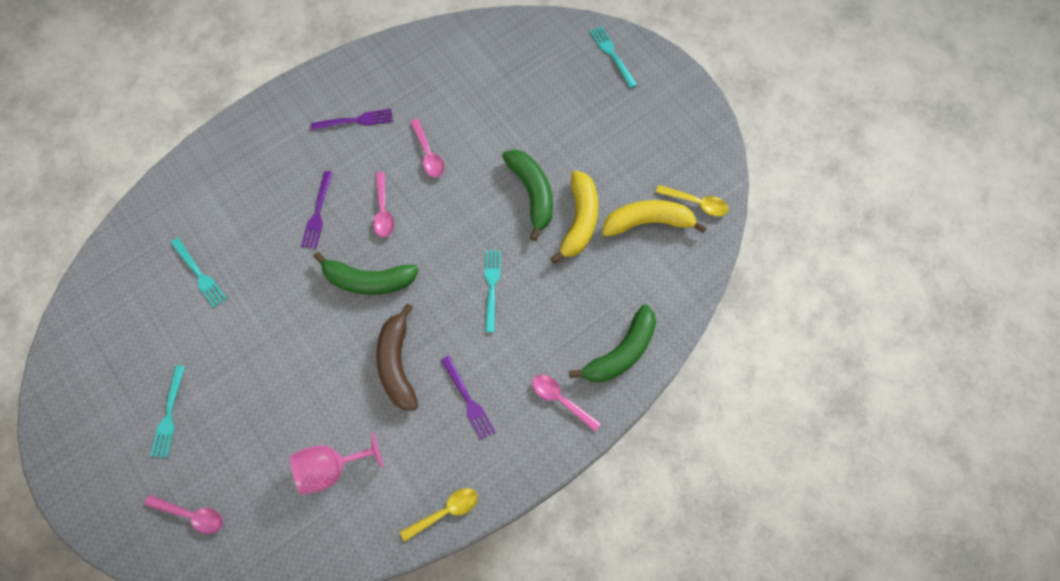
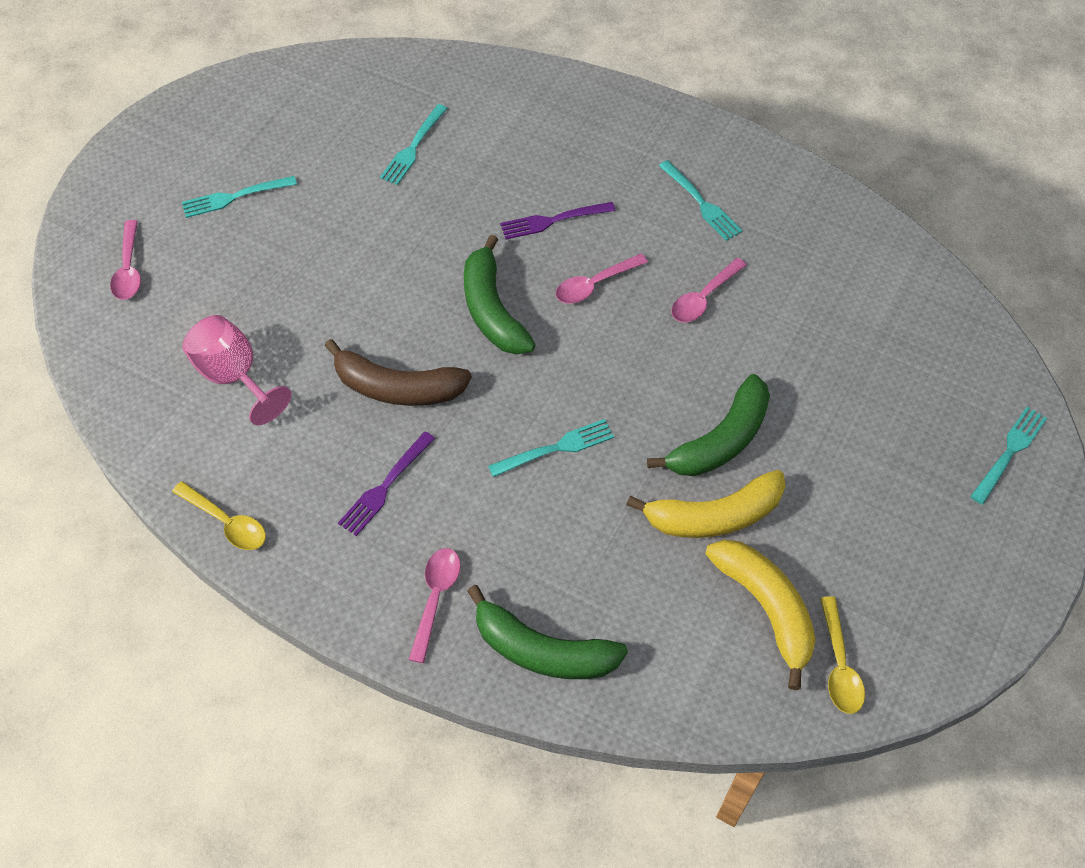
camera: 65 degrees right, 10 degrees down
(355, 120) = (701, 203): purple fork -> turquoise fork
(397, 364) = (397, 387): brown banana -> brown banana turned 135 degrees counterclockwise

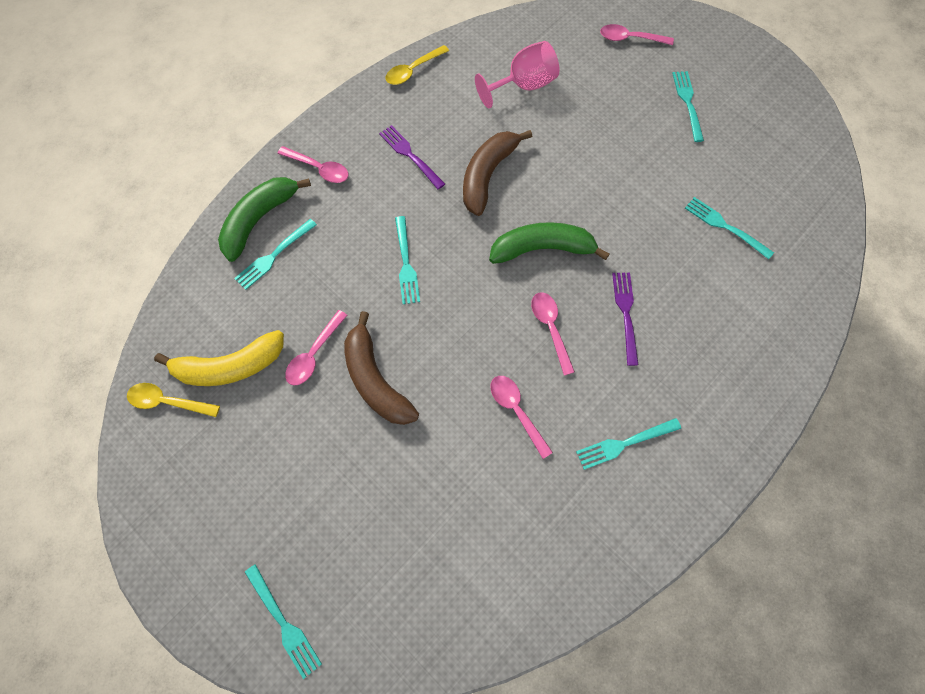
camera: 105 degrees right, 10 degrees up
(593, 610) = (274, 255): none -> turquoise fork
(714, 515) = (314, 354): yellow banana -> pink spoon
(720, 440) = (375, 380): green banana -> brown banana

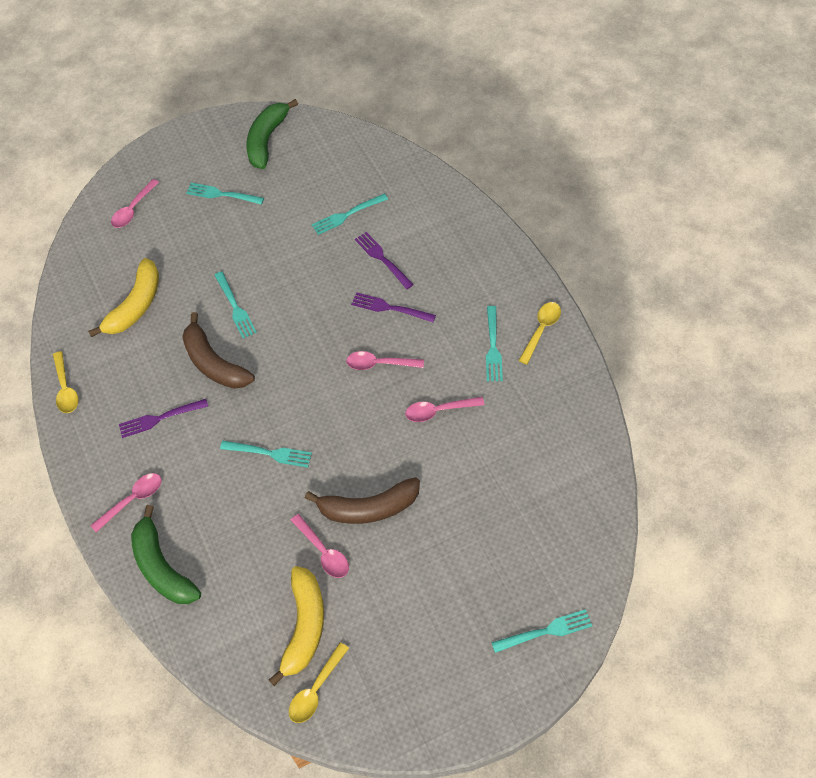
camera: 65 degrees left, 10 degrees down
(274, 255) = (208, 562): turquoise fork -> turquoise fork (235, 307)
(523, 86) = (135, 305): pink goblet -> yellow banana
(542, 249) = (306, 345): green banana -> green banana (267, 140)
(673, 493) = (541, 330): none -> yellow spoon
(686, 283) = (382, 259): none -> purple fork

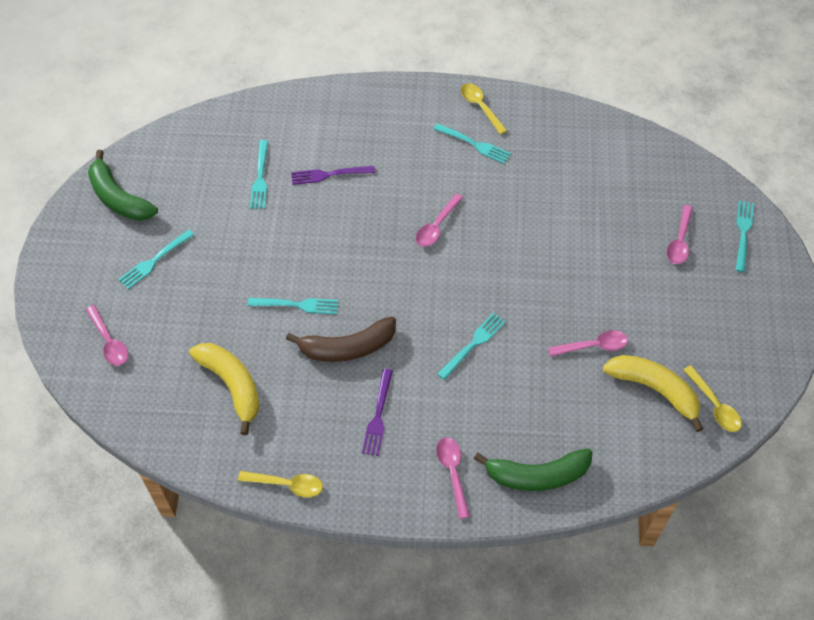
camera: 65 degrees left, 0 degrees up
(368, 508) = (571, 296): brown banana -> none
(390, 308) = (385, 193): purple fork -> none
(438, 411) = (511, 208): pink spoon -> pink spoon (679, 241)

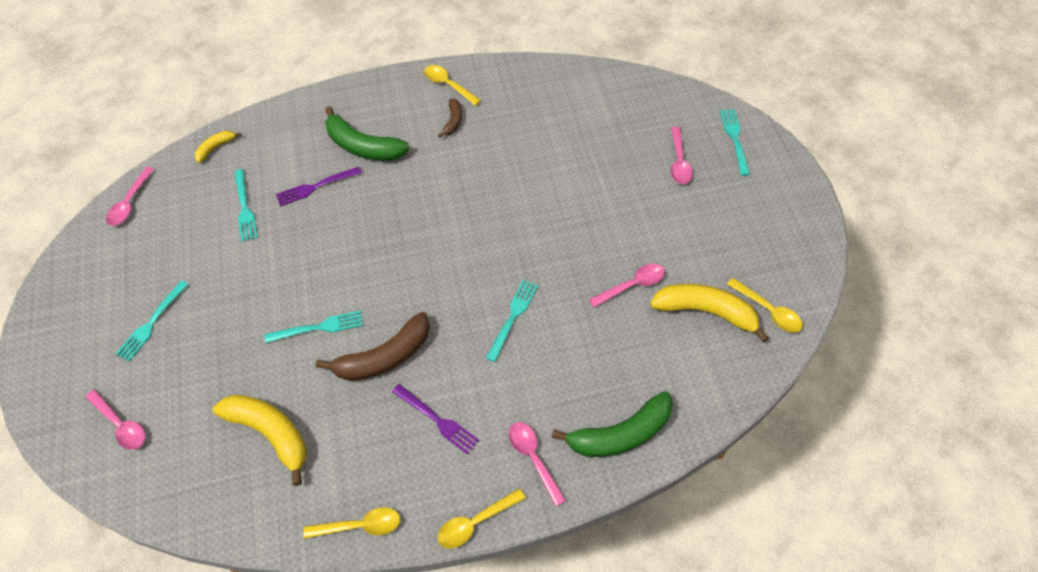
camera: 15 degrees left, 0 degrees up
(119, 198) = (97, 267): green banana -> green banana (363, 146)
(248, 113) = (215, 148): none -> yellow banana
(378, 415) = (437, 420): purple fork -> purple fork turned 45 degrees counterclockwise
(385, 511) = (475, 522): none -> yellow spoon
(436, 226) = (440, 209): pink spoon -> pink spoon (130, 203)
(474, 144) = (453, 121): turquoise fork -> brown banana

